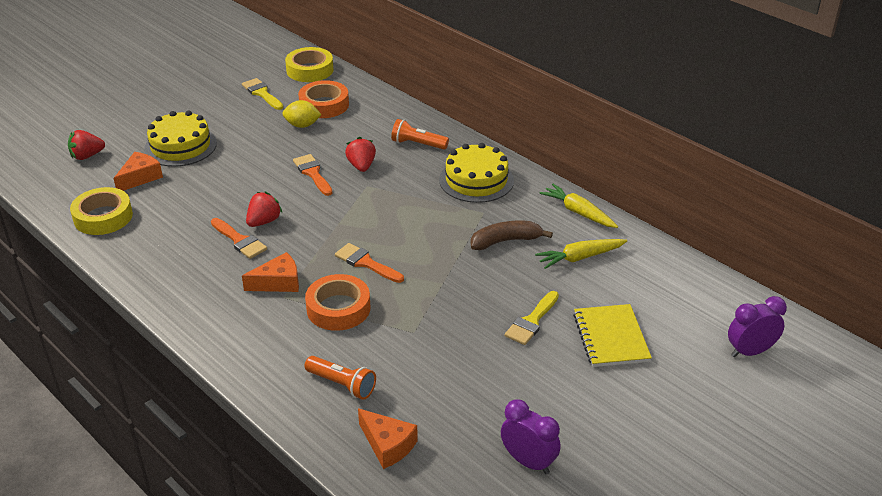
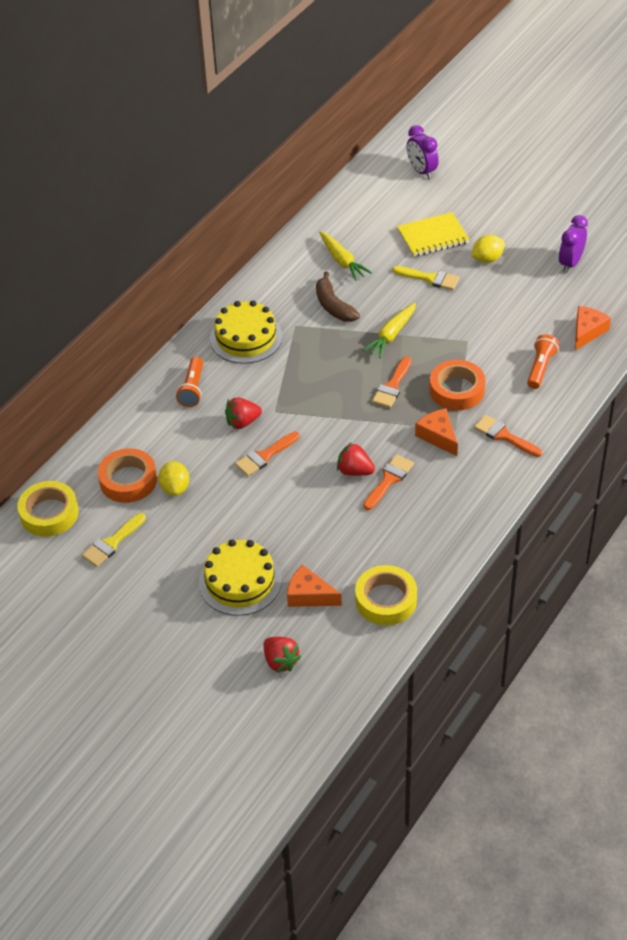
camera: 100 degrees left, 10 degrees up
(252, 331) = (504, 436): none -> orange brush
(557, 379) = (487, 259): none -> yellow lemon
(578, 212) = (279, 268): yellow carrot -> yellow carrot (391, 335)

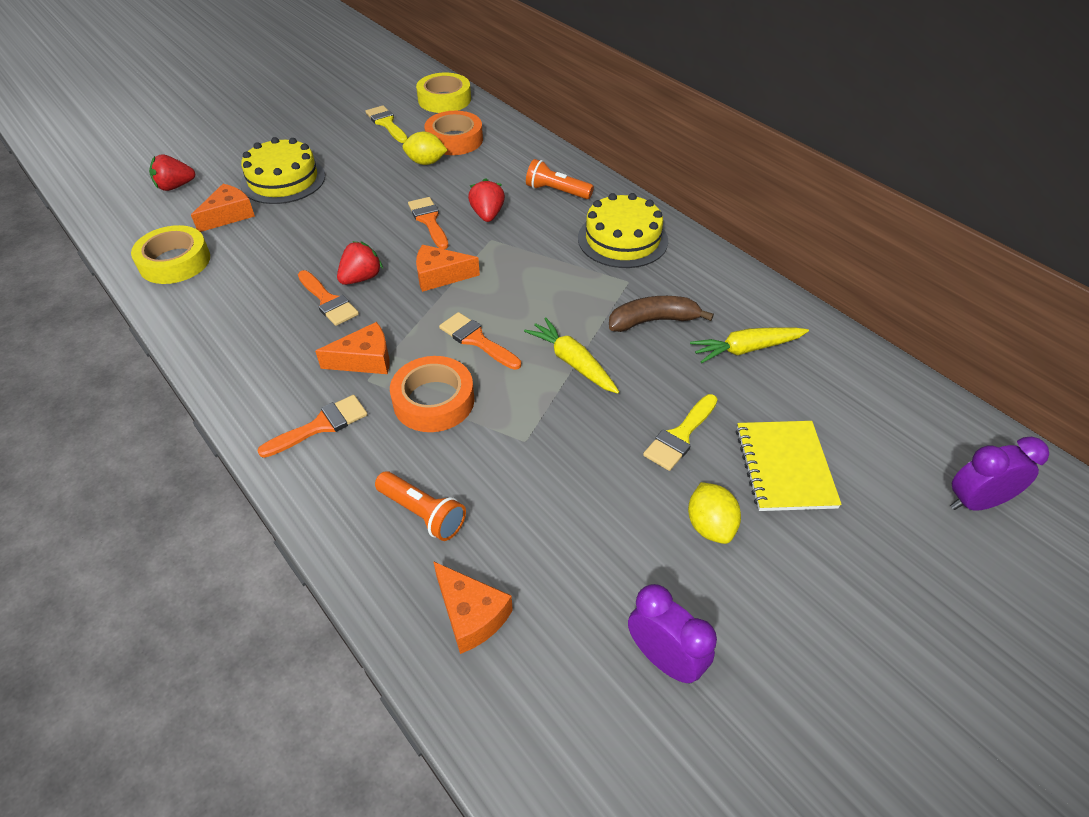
camera: 105 degrees right, 0 degrees up
(332, 426) = (440, 276): none -> orange cheese

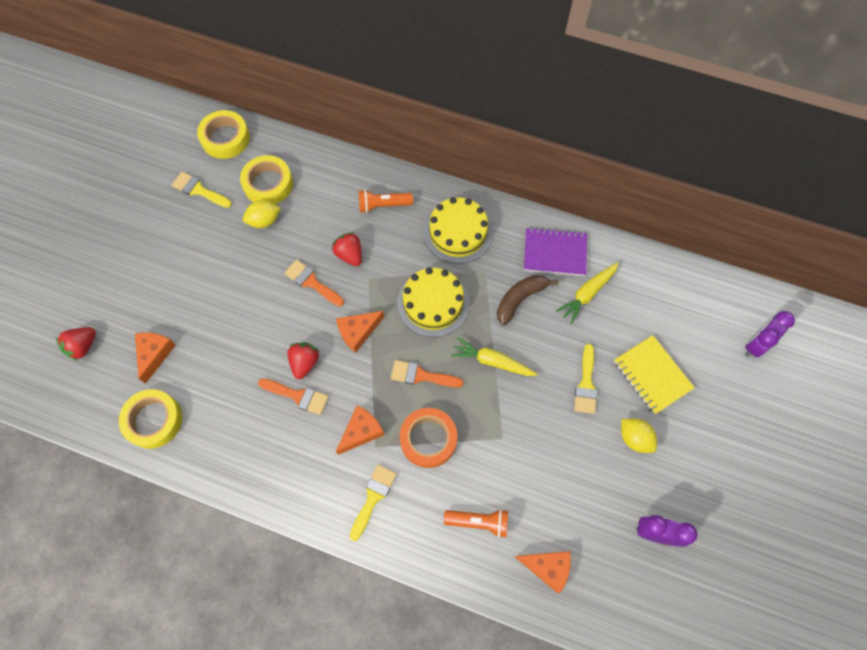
camera: 30 degrees left, 20 degrees up
(283, 180) = (166, 295): yellow cake -> yellow cake (433, 303)
(321, 425) = (373, 497): orange brush -> yellow brush
(454, 140) = (268, 184): orange tape -> yellow tape
(729, 297) = (555, 253): none -> purple notebook

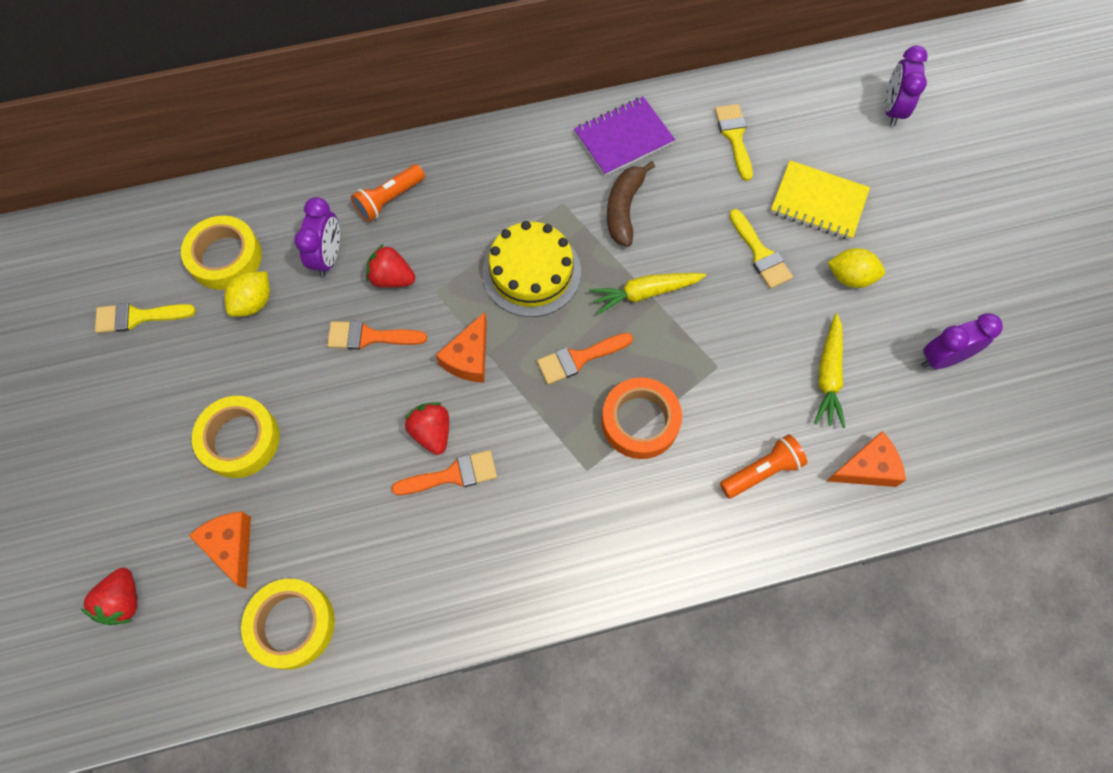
camera: 35 degrees left, 0 degrees up
(225, 138) = (126, 236): yellow tape -> yellow tape (240, 440)
(323, 219) = (328, 257): none -> purple clock
(361, 431) = (559, 464): orange cheese -> none
(373, 497) = (628, 526): yellow brush -> yellow brush (734, 137)
(458, 232) = (500, 179): yellow cake -> none
(587, 294) = (690, 160): yellow carrot -> yellow carrot (828, 375)

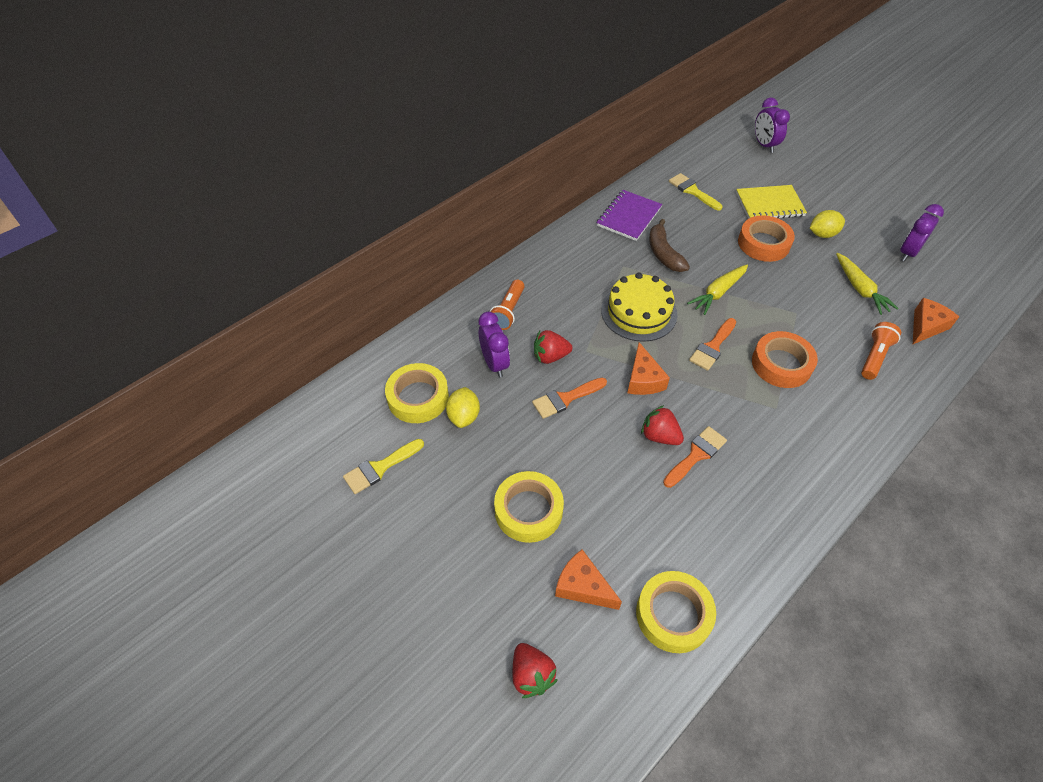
camera: 30 degrees left, 15 degrees down
(760, 254) = (763, 243): yellow brush -> orange tape

